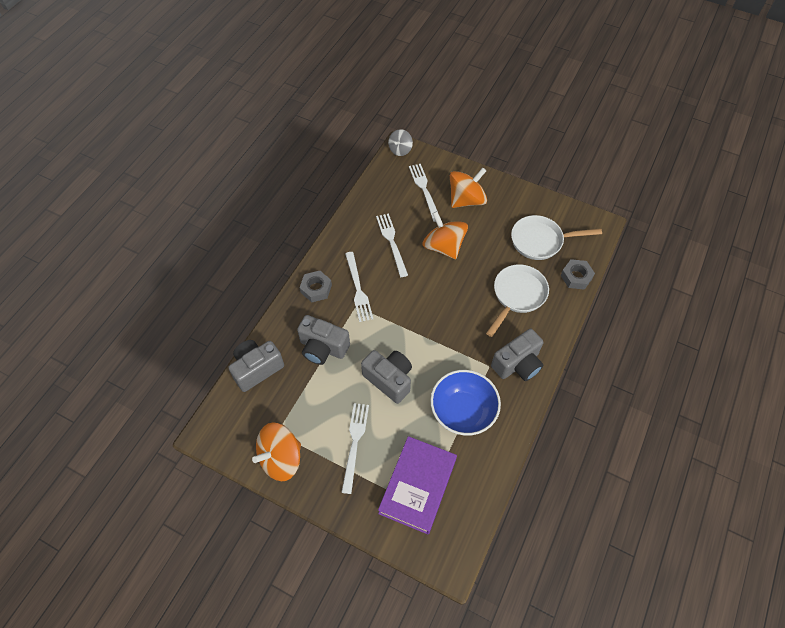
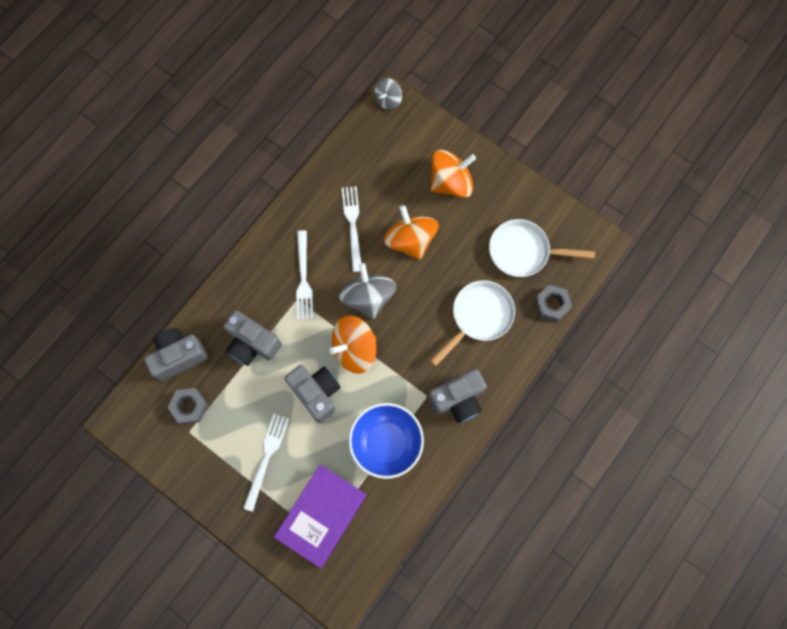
camera: 10 degrees right, 15 degrees up
(281, 458) = (188, 461): orange spinning top -> orange spinning top (354, 349)
(316, 289) = (257, 270): grey nut -> grey nut (189, 407)
(418, 295) = (368, 297): none -> grey spinning top
(424, 190) = (405, 161): white fork -> none

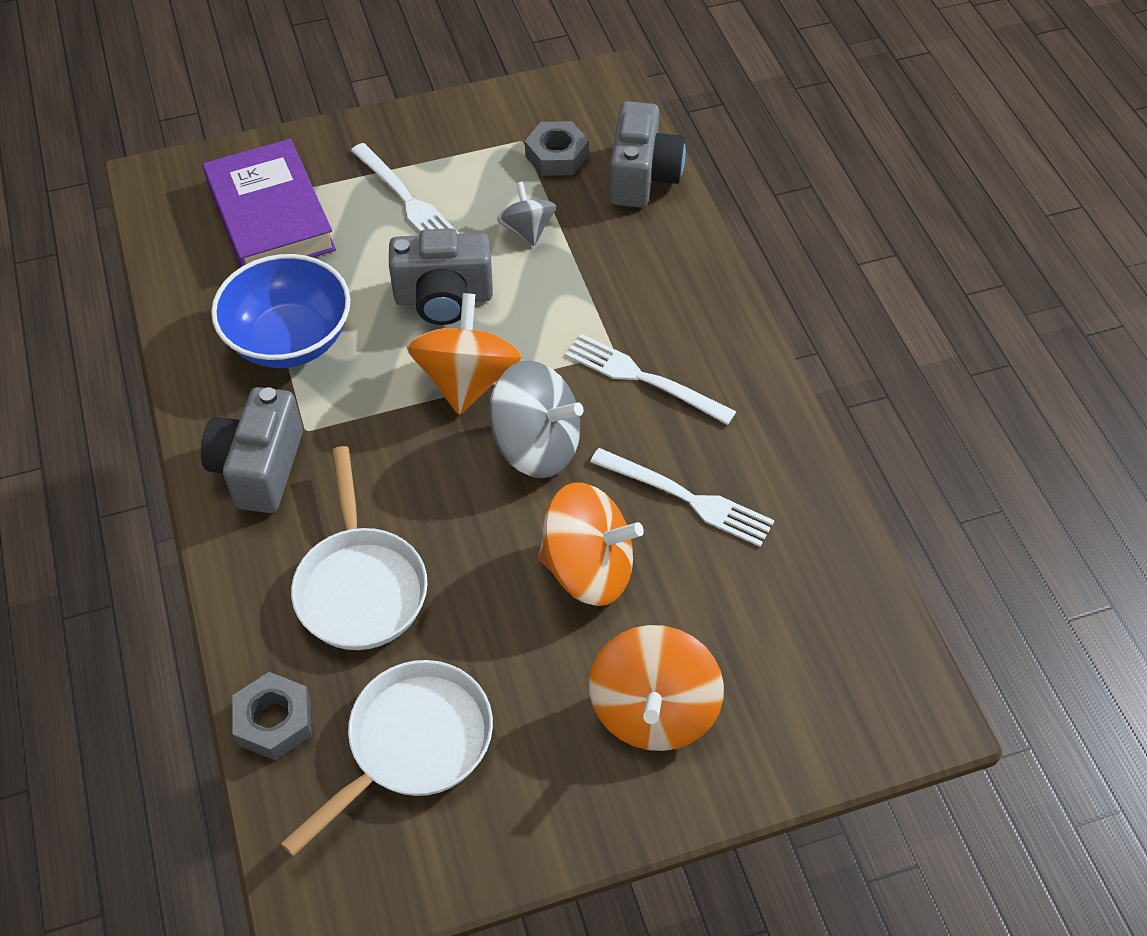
camera: 125 degrees right, 20 degrees down
(252, 344) = (588, 264): grey camera -> none
(388, 100) = (919, 713): grey spinning top -> grey spinning top (527, 230)

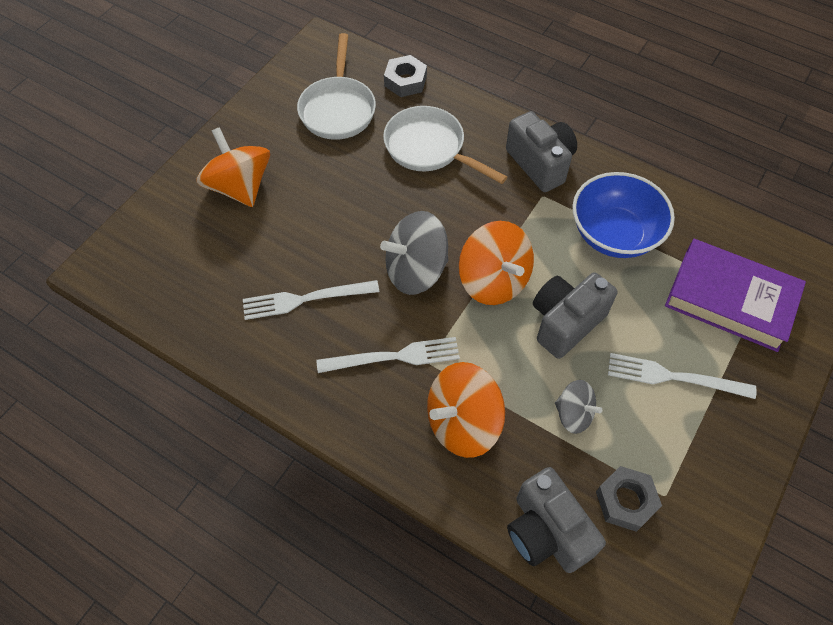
camera: 140 degrees right, 5 degrees up
(588, 569) = (327, 227): orange spinning top -> orange spinning top (463, 423)

